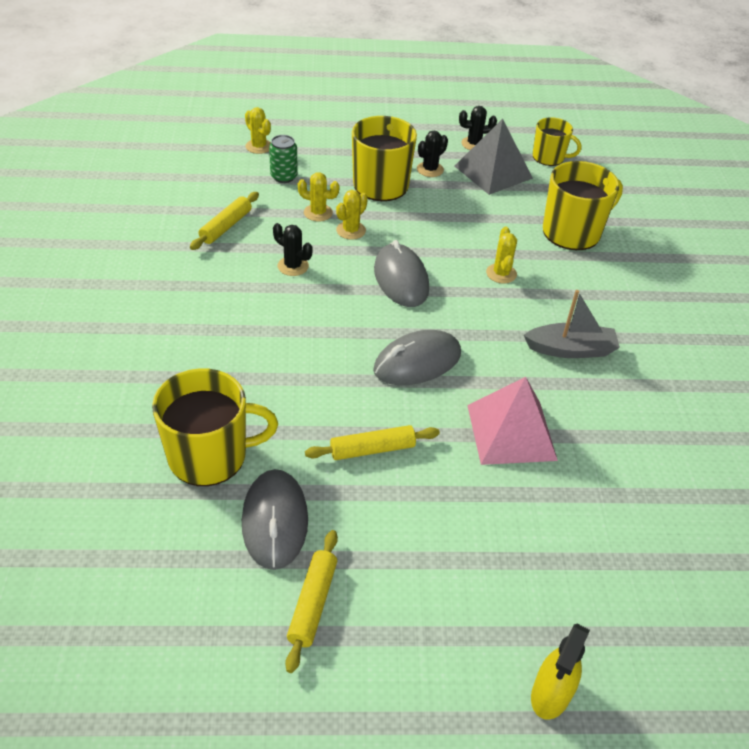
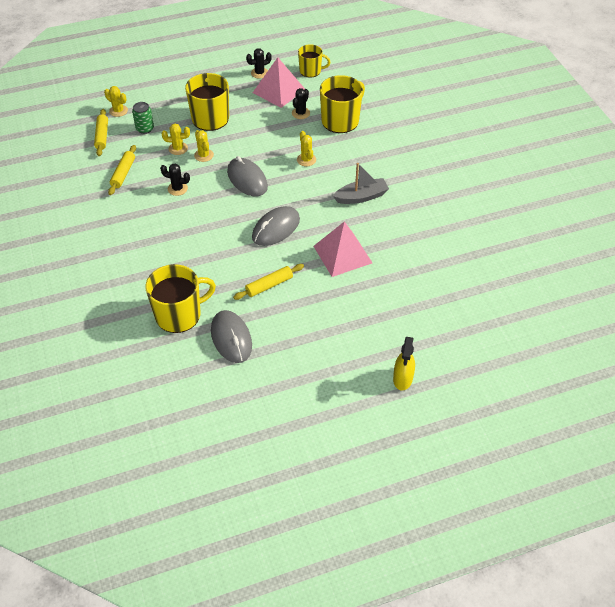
camera: 15 degrees left, 5 degrees up
(313, 603) = (269, 373): yellow rolling pin -> yellow rolling pin (102, 136)
(351, 230) = (204, 155): yellow cactus -> yellow cactus turned 45 degrees counterclockwise
(430, 169) = (237, 99): black cactus -> black cactus (300, 113)
(493, 172) = (278, 90): grey pyramid -> pink pyramid

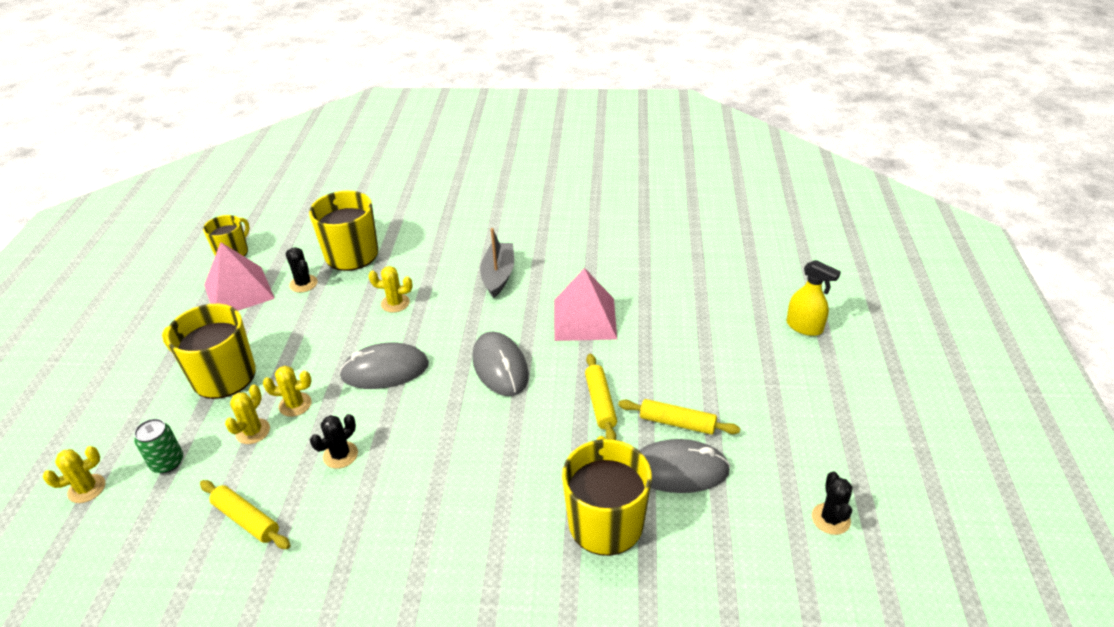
camera: 65 degrees left, 10 degrees down
(102, 136) = (126, 529): yellow rolling pin -> yellow rolling pin (677, 423)
(259, 73) = (183, 299): black cactus -> black cactus (830, 519)

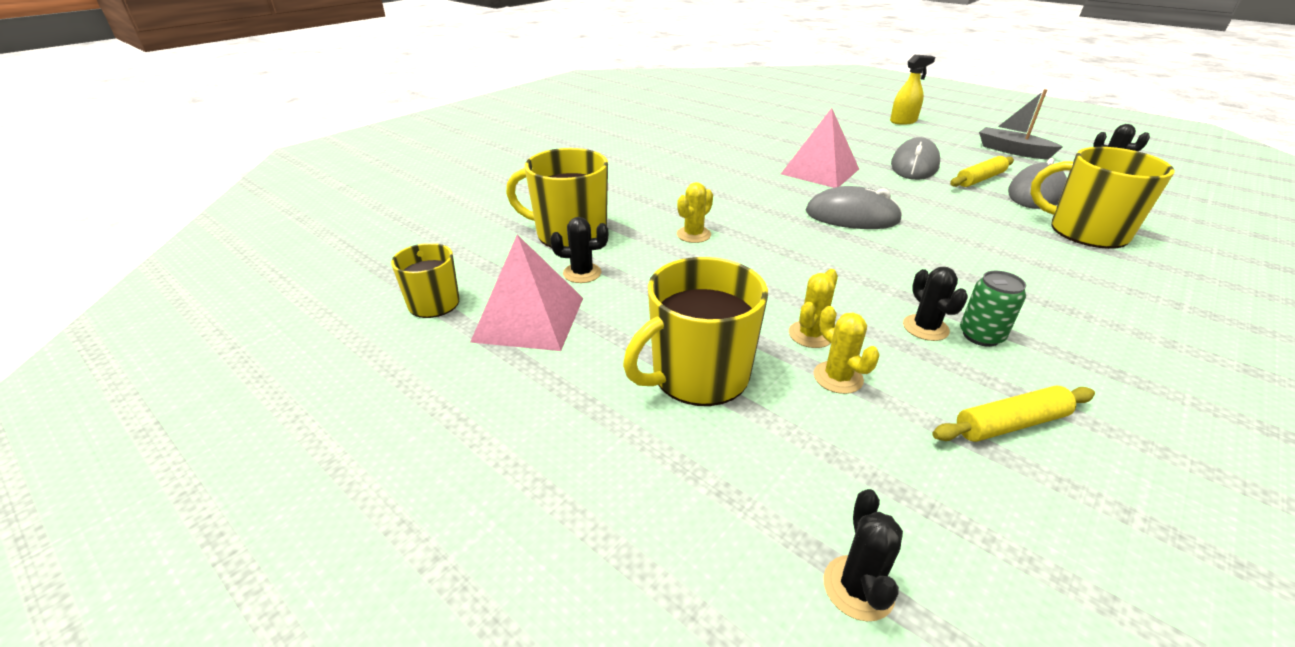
camera: 55 degrees left, 5 degrees down
(87, 489) = (858, 588): yellow cactus -> black cactus
(167, 462) = (850, 471): green can -> green can (981, 336)
(385, 370) = (801, 268): grey mouse -> grey mouse (914, 165)
(498, 275) = (715, 183): grey boat -> grey boat (1012, 151)
(600, 403) = (935, 195): yellow rolling pin -> none

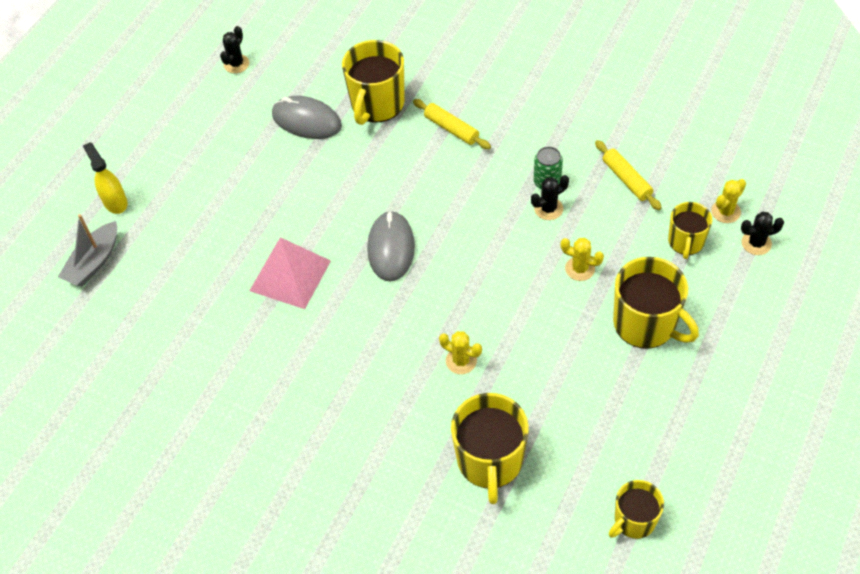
camera: 100 degrees left, 20 degrees up
(529, 319) = (627, 442): pink pyramid -> none
(582, 273) = (553, 428): black cactus -> none
(838, 377) = (619, 253): yellow cactus -> yellow cactus (725, 212)
(861, 466) = (686, 242): none -> yellow mug
(914, 165) = (258, 199): grey mouse -> none
(980, 179) = (282, 154): yellow rolling pin -> yellow rolling pin (451, 129)
(1012, 151) = (200, 121): grey boat -> grey boat (94, 262)

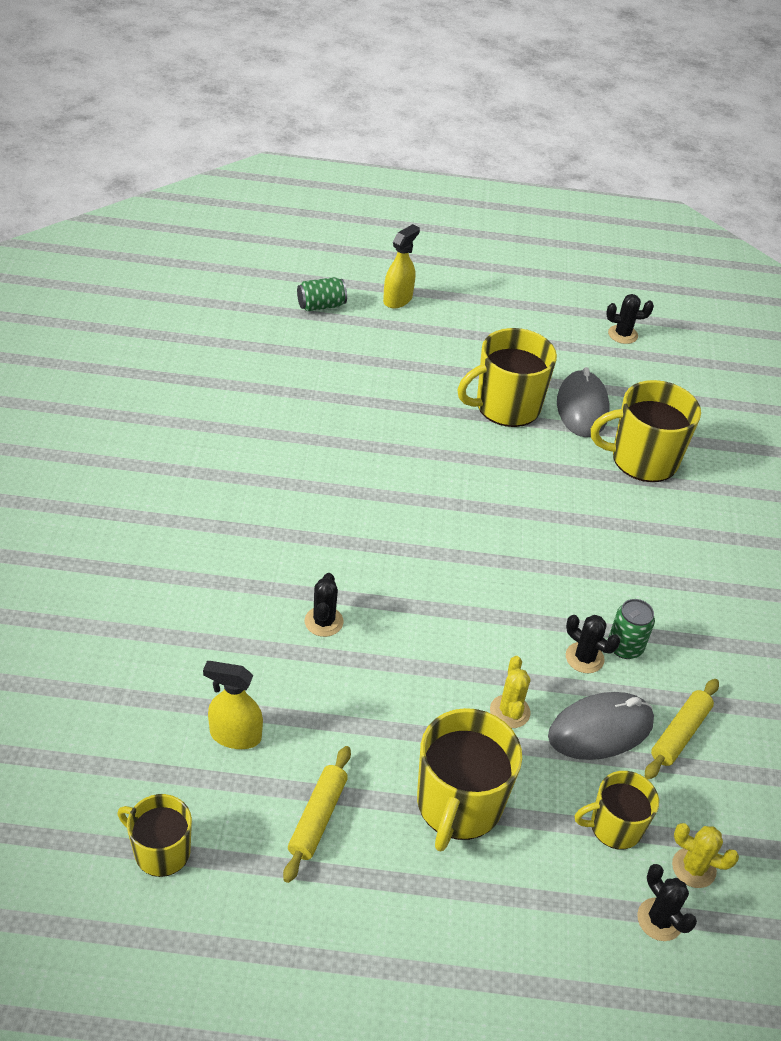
camera: 60 degrees right, 10 degrees down
(94, 262) = (321, 306): grey boat -> green can
(290, 275) = (372, 448): pink pyramid -> none
(391, 248) = (448, 521): grey mouse -> grey mouse (600, 729)
(451, 129) = (649, 534): yellow rolling pin -> yellow rolling pin (317, 818)
(461, 361) = (324, 621): yellow cactus -> black cactus
(490, 461) = (199, 681): yellow mug -> yellow mug (506, 406)
(548, 448) = (235, 735): none -> yellow spray bottle

